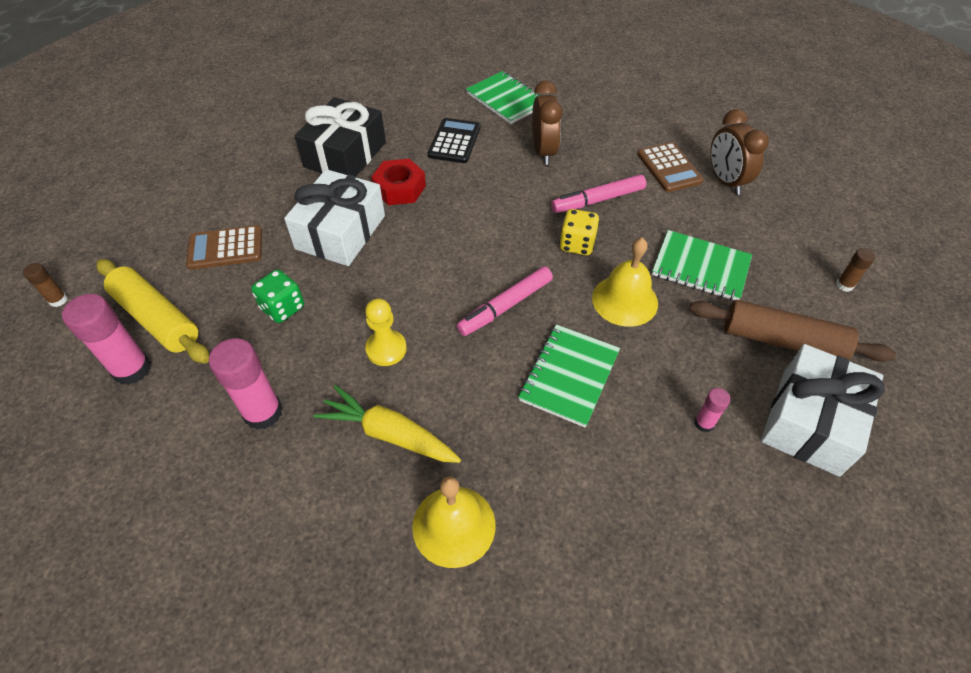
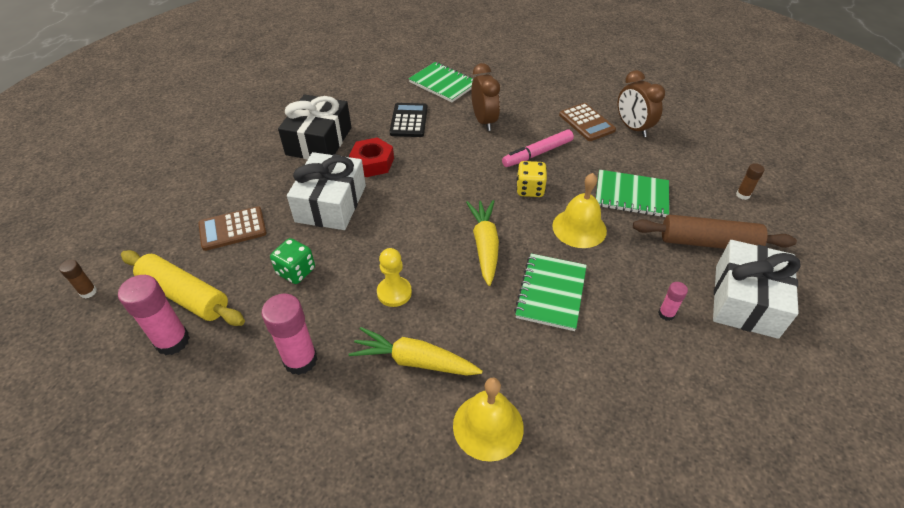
camera: 10 degrees left, 5 degrees down
(505, 306) = (485, 245): pink marker -> yellow carrot

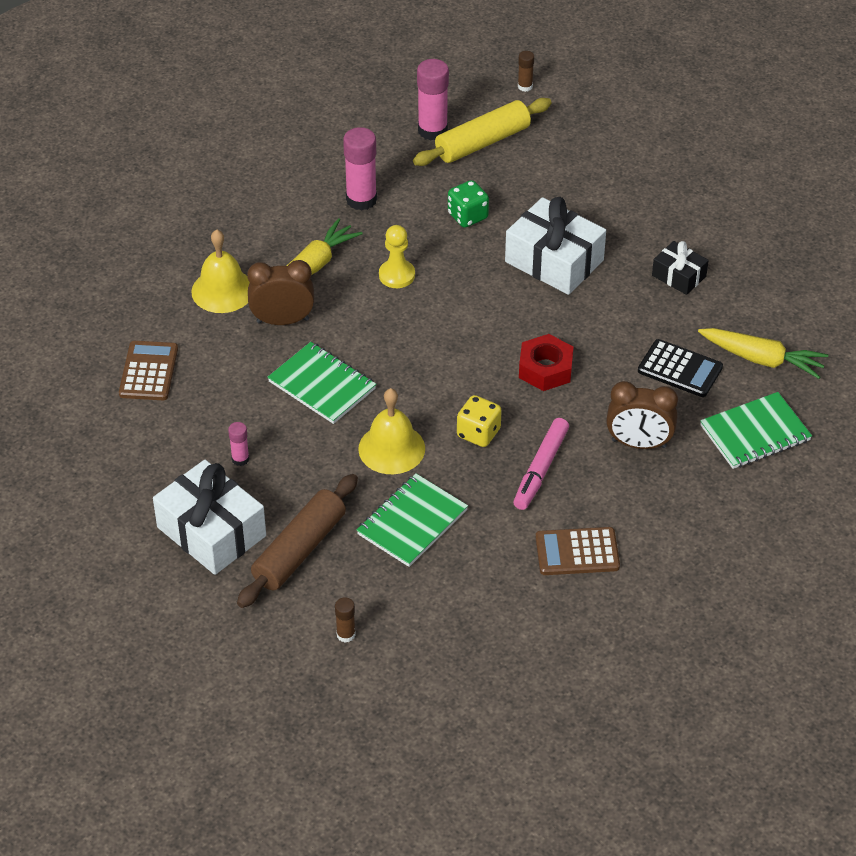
camera: 115 degrees right, 0 degrees up
(233, 229) = (556, 183): brown calculator -> brown calculator (148, 371)
(319, 141) = (679, 276): black gift -> black gift, size x0.55
(372, 163) = (608, 312): red nut -> red nut (545, 369)
(485, 245) = (416, 361): yellow carrot -> yellow carrot (762, 359)
(537, 153) = (540, 469): pink marker -> pink marker turned 150 degrees counterclockwise
(633, 128) = (537, 598): brown clock -> brown clock (282, 321)

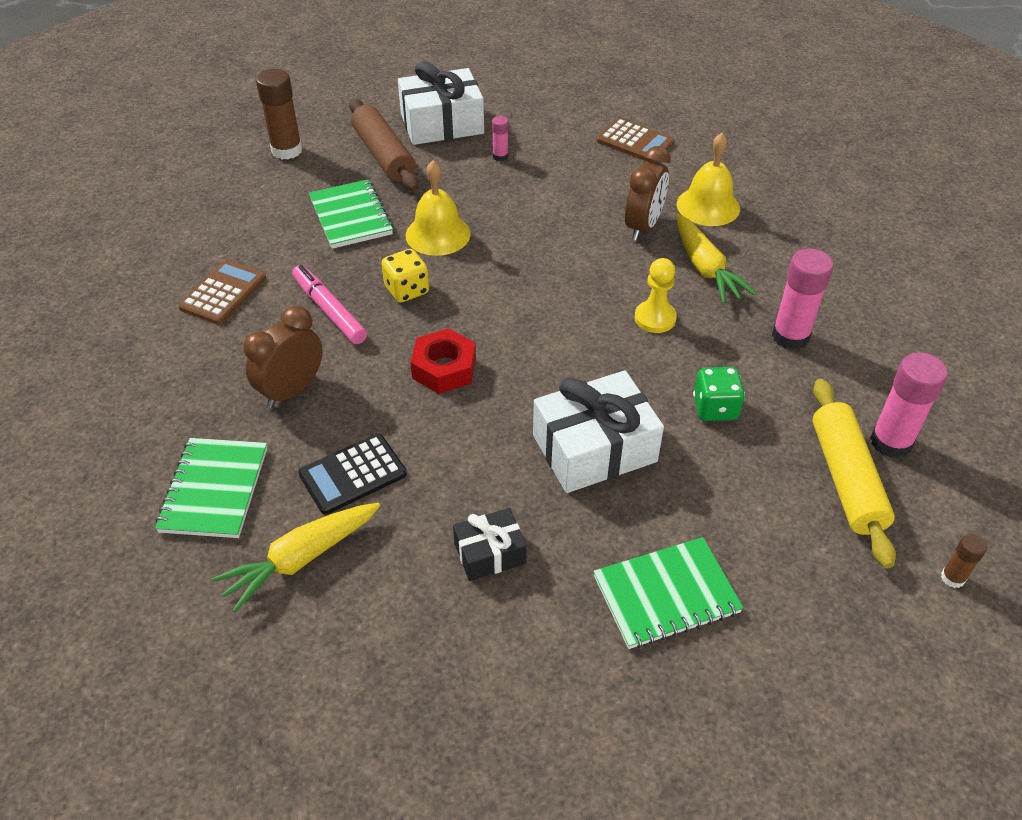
camera: 120 degrees right, 0 degrees up
(322, 385) = (544, 222): green notebook -> green notebook (666, 595)
(346, 634) = (287, 150): brown glue stick -> brown glue stick, size x1.95

